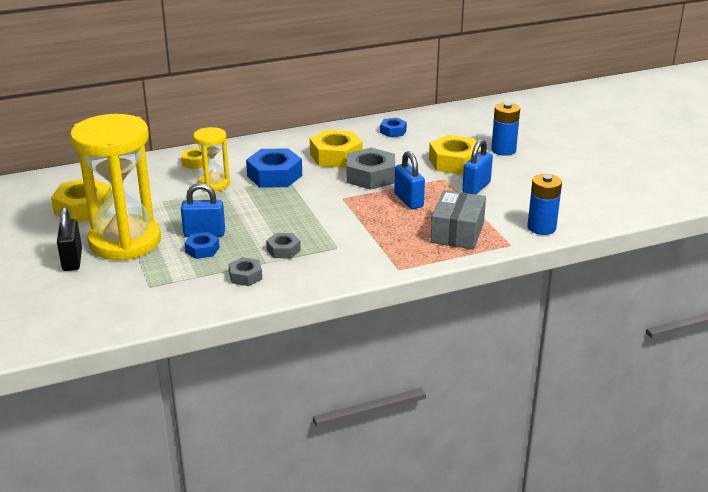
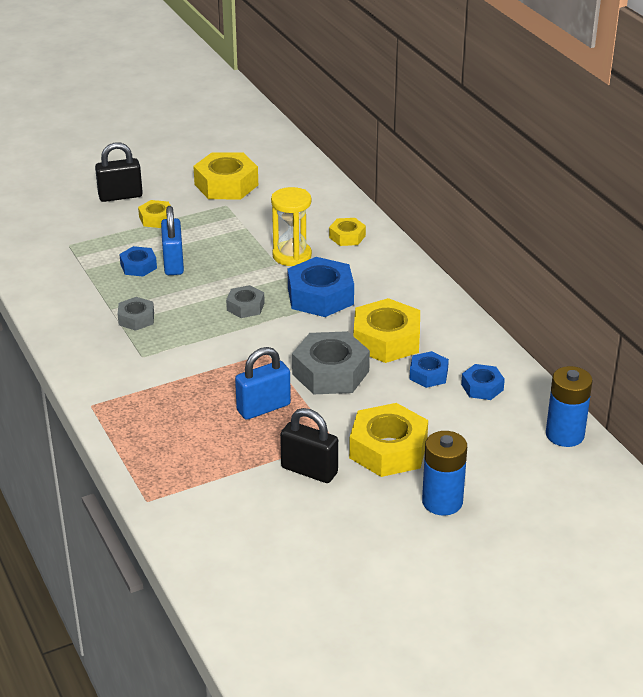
camera: 85 degrees right, 5 degrees up
(125, 242) = (156, 219): yellow hourglass -> yellow nut
(245, 276) = (82, 299): grey nut -> grey nut (245, 307)
(377, 145) = (428, 374): none -> blue nut
(457, 232) = (178, 452): grey box -> none
(476, 187) = (309, 470): blue padlock -> black padlock
(541, 228) = (192, 532): blue battery -> blue battery (564, 435)

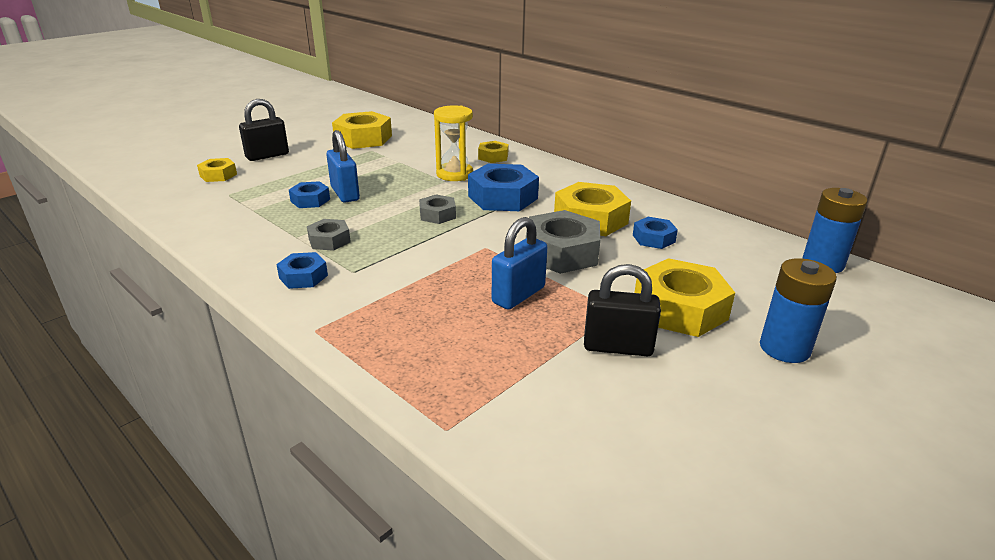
camera: 20 degrees left, 5 degrees down
(156, 219) = (310, 166): yellow nut -> yellow nut (218, 175)
(482, 387) = (710, 240): blue nut -> blue nut (303, 276)

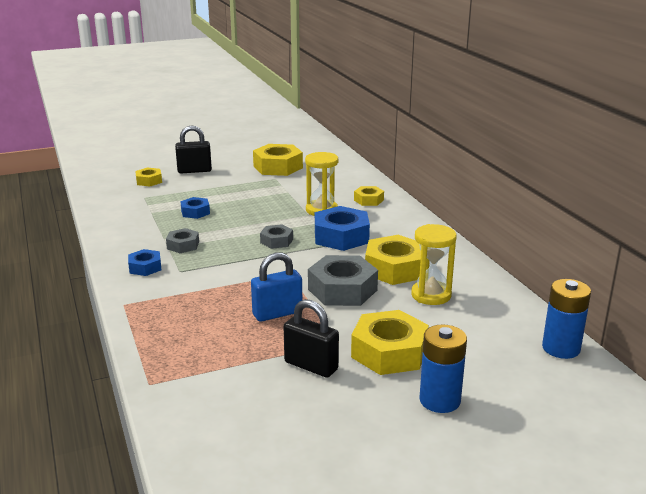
camera: 25 degrees right, 5 degrees down
(345, 193) = (224, 211): blue padlock -> none
(653, 238) = (431, 295): blue nut -> yellow hourglass

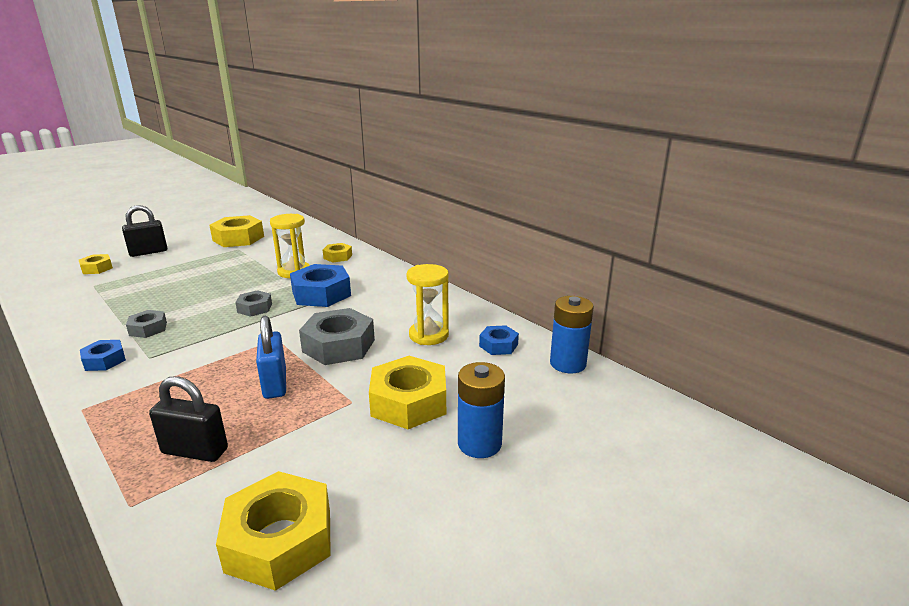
camera: 20 degrees left, 0 degrees up
(195, 212) = (157, 292): blue nut -> blue nut (498, 345)
(277, 313) = (275, 384): blue padlock -> blue padlock turned 60 degrees counterclockwise
(311, 366) = (329, 436): black padlock -> black padlock (195, 451)
(395, 268) = (384, 316): yellow nut -> yellow nut (280, 540)

